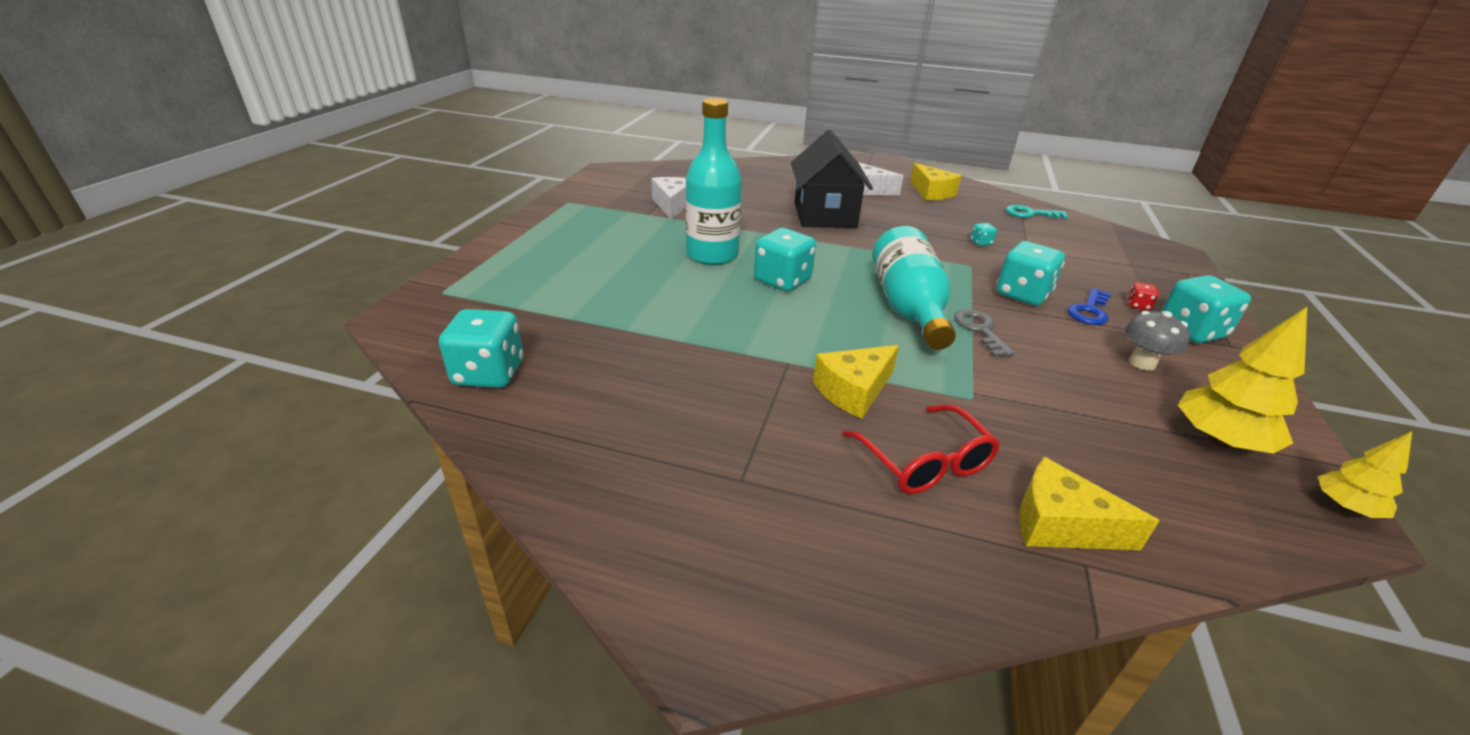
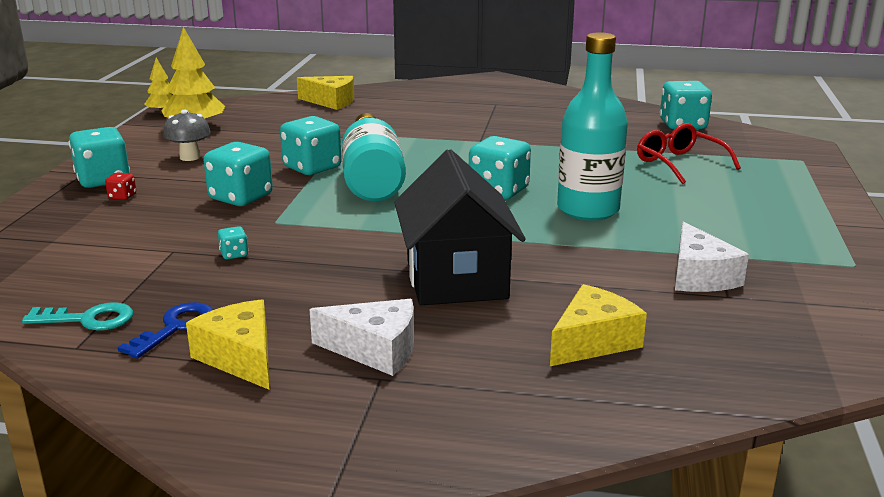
camera: 175 degrees right, 10 degrees down
(854, 391) = (431, 132): yellow cheese -> yellow cheese (593, 341)
(925, 462) = (393, 112): red glasses -> red glasses (679, 163)
(980, 330) = (312, 168): grey key -> turquoise dice
(1089, 311) = (184, 188): blue key -> blue key (176, 327)

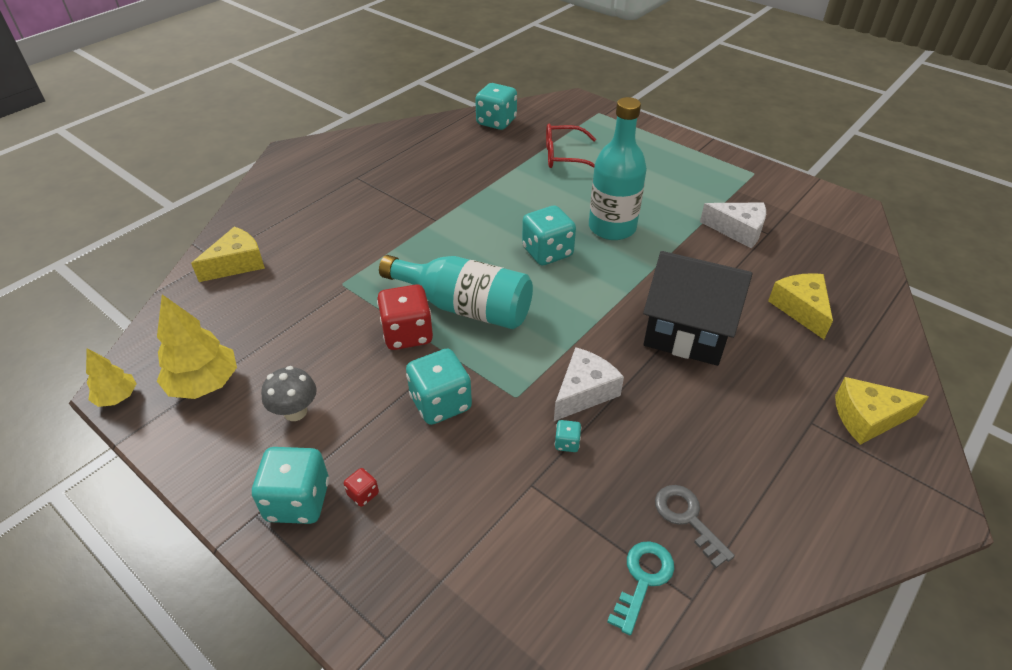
camera: 60 degrees left, 20 degrees up
(176, 327) = (687, 518): blue key -> grey key
(240, 357) = (754, 489): yellow cheese -> yellow cheese (867, 418)
(312, 168) = (407, 334): turquoise dice -> red dice
(375, 350) = (772, 411): white cheese -> white cheese (584, 392)

